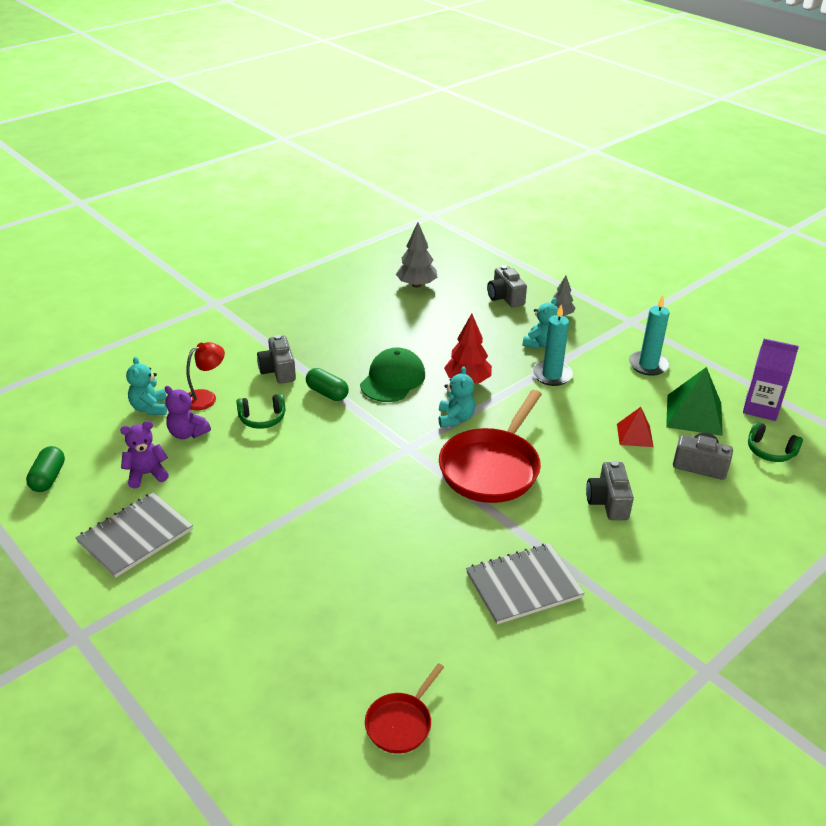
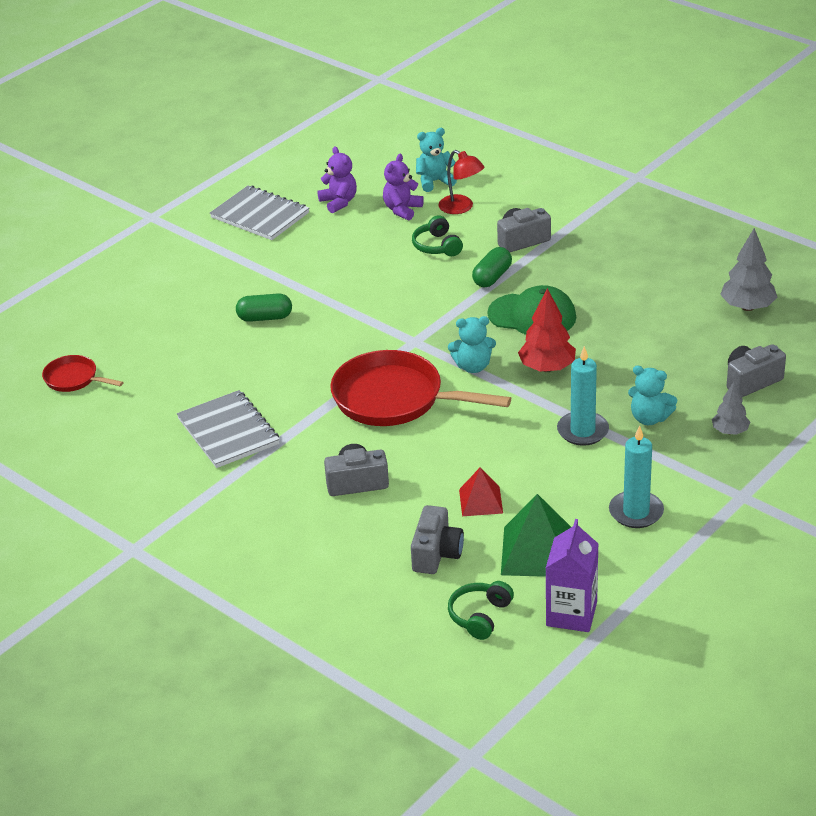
camera: 85 degrees right, 0 degrees up
(48, 478) = (323, 157): green capsule -> green capsule (265, 318)

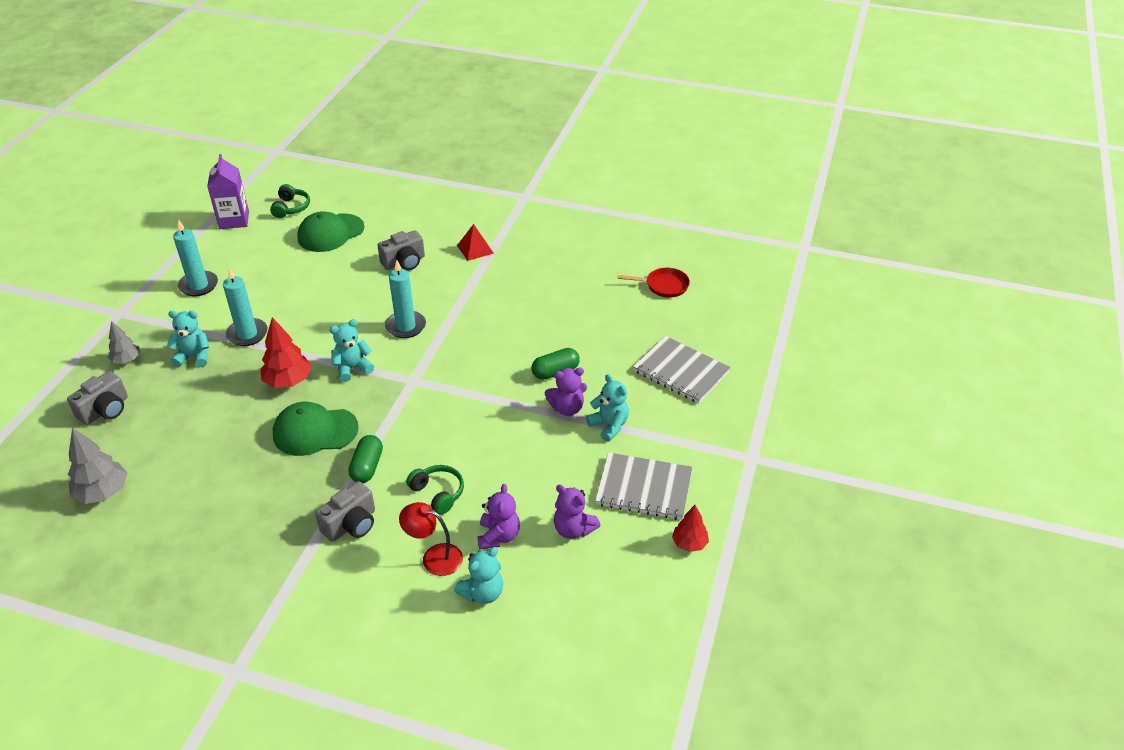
camera: 155 degrees right, 5 degrees up
(228, 431) = (517, 275): grey notebook -> grey notebook (681, 371)
(251, 263) = (609, 426): none -> turquoise teddy bear
(256, 177) = (689, 543): none -> red tree
(278, 284) = (567, 408): none -> purple teddy bear
(395, 399) = (405, 326): red pan -> turquoise candle
(436, 553) = (330, 233): grey camera -> green cap
(480, 501) = (311, 269): red pyramid -> red pyramid (475, 249)
(537, 551) = (263, 248): green pyramid -> none

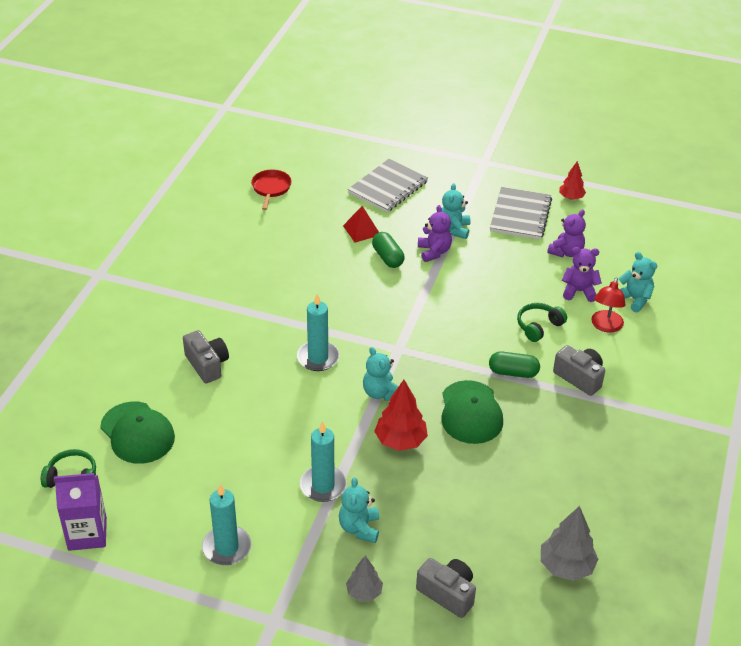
camera: 90 degrees left, 0 degrees up
(475, 249) = (192, 311): red pyramid -> red pyramid (361, 230)
(609, 426) = (454, 229): turquoise teddy bear -> turquoise teddy bear turned 45 degrees counterclockwise

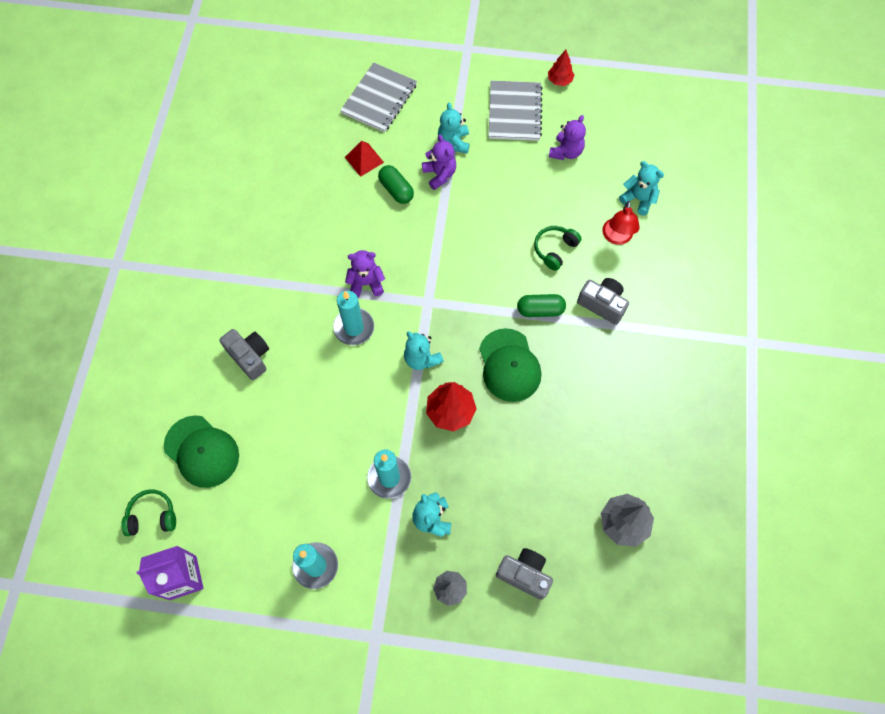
camera: 10 degrees left, 25 degrees up
(271, 188) = (263, 121): red pan -> none
(579, 291) = (585, 199): purple teddy bear -> purple teddy bear (366, 283)

